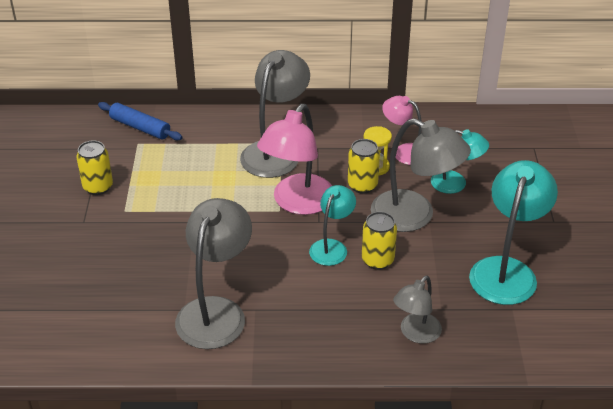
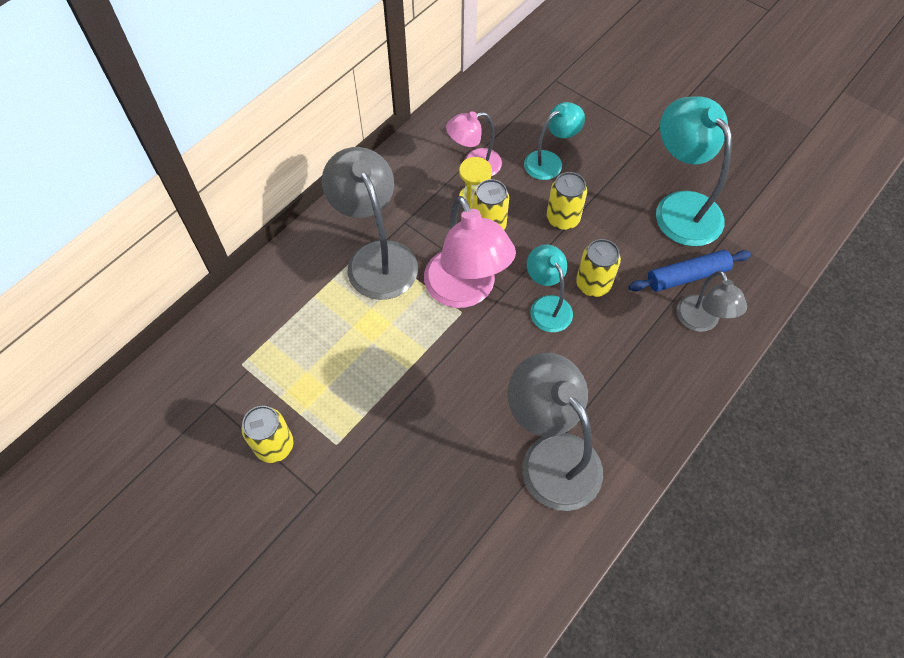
camera: 50 degrees left, 20 degrees up
(140, 127) = (218, 345): blue rolling pin -> blue rolling pin (687, 276)
(414, 216) = (562, 219): grey lamp -> yellow can

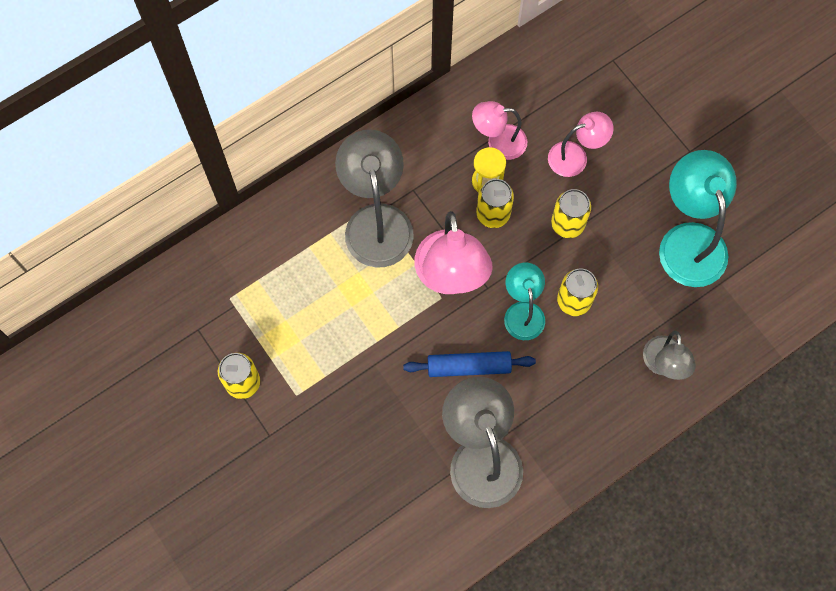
camera: 15 degrees right, 10 degrees up
(550, 161) = (575, 156): turquoise lamp -> pink lamp
(687, 276) = (667, 315): blue rolling pin -> blue rolling pin (469, 367)

